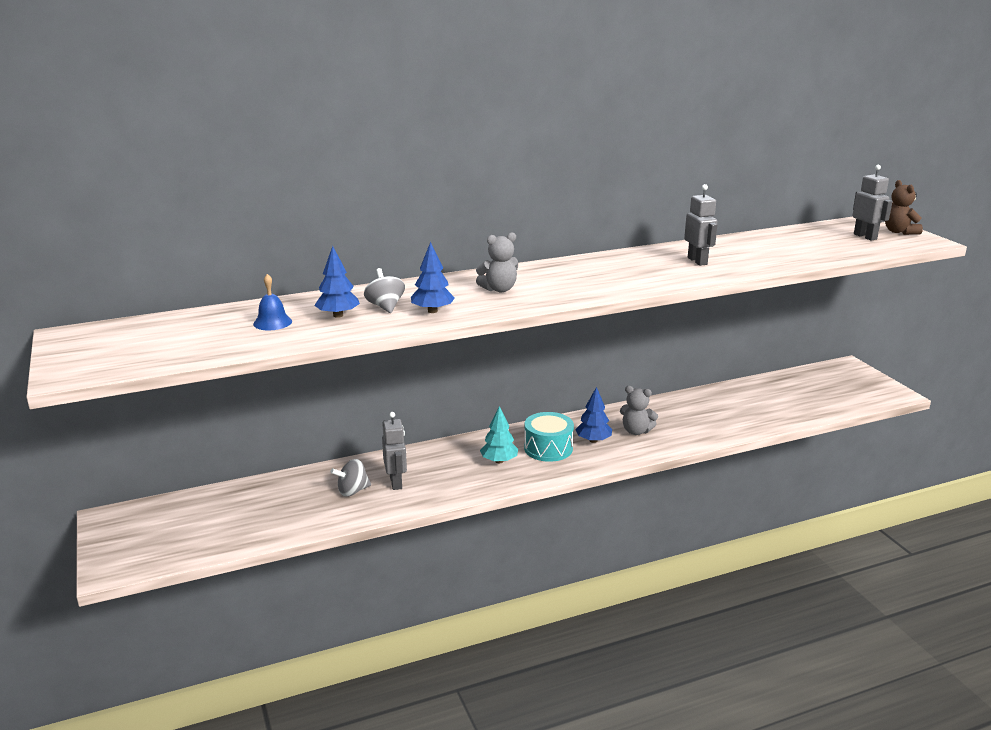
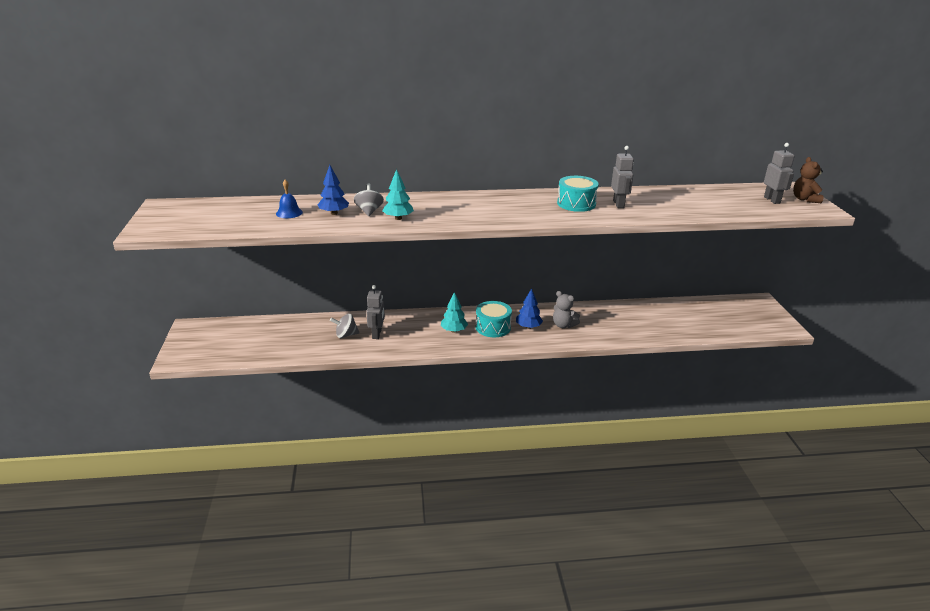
camera: 15 degrees right, 5 degrees up
(432, 311) = (398, 218): blue tree -> turquoise tree
(499, 289) = (455, 208): grey teddy bear -> none
(646, 266) = (576, 204): none -> turquoise drum

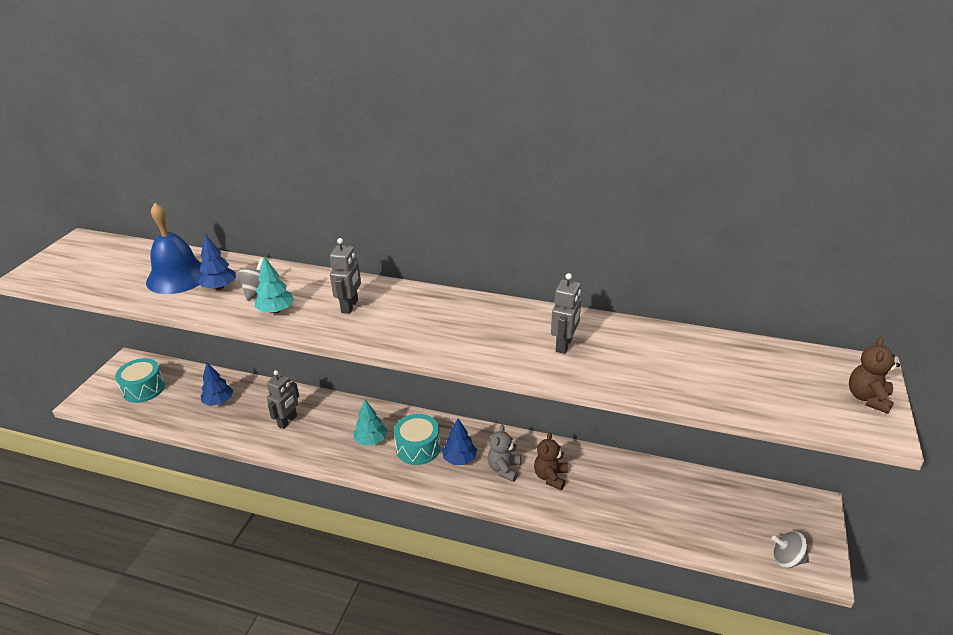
camera: 25 degrees right, 5 degrees up
(289, 213) = (178, 277): blue bell -> blue bell, size x2.00
(305, 334) = (219, 401): none -> blue tree
(346, 335) = (256, 413): grey spinning top -> grey spinning top (787, 559)
(563, 325) = (504, 469): grey teddy bear -> grey teddy bear turned 45 degrees clockwise
(576, 204) = (508, 331): turquoise drum -> turquoise drum (143, 389)
(597, 322) = (550, 477): none -> brown teddy bear
(772, 200) = (808, 387): grey robot -> grey robot (350, 306)

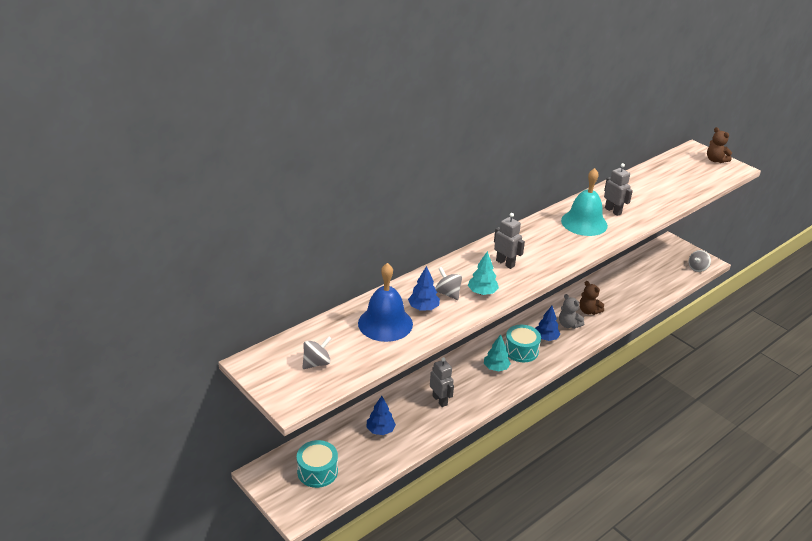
camera: 60 degrees left, 0 degrees up
(93, 266) = (316, 363): none -> grey spinning top
(504, 332) = (584, 223): none -> turquoise bell

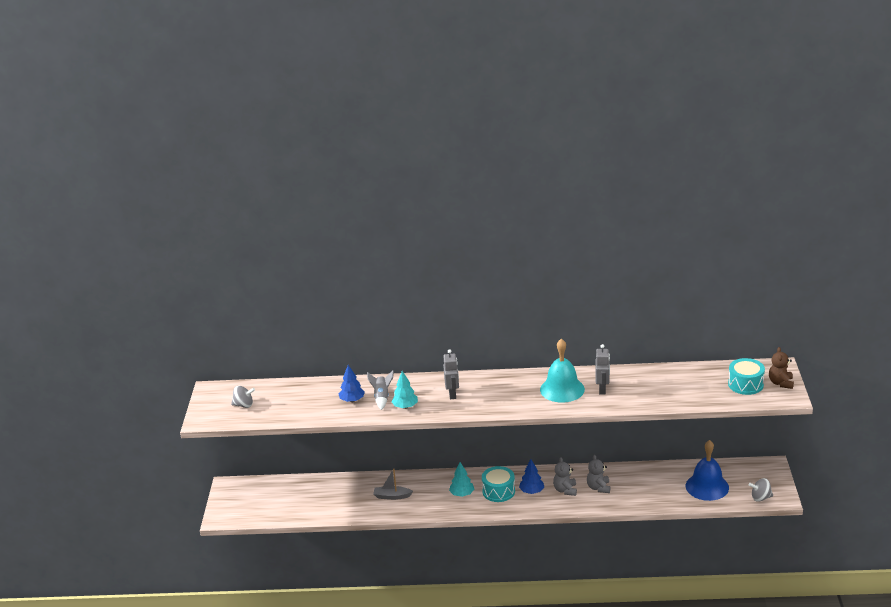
camera: 45 degrees right, 5 degrees down
(317, 471) = (260, 500): turquoise drum -> turquoise drum (745, 384)
(380, 430) = (328, 495): blue tree -> none
(385, 323) = (315, 399): blue bell -> blue bell (707, 486)
(440, 400) = (392, 496): grey robot -> grey boat
(448, 293) = (381, 398): grey spinning top -> grey rocket
(588, 311) = (598, 488): brown teddy bear -> grey teddy bear

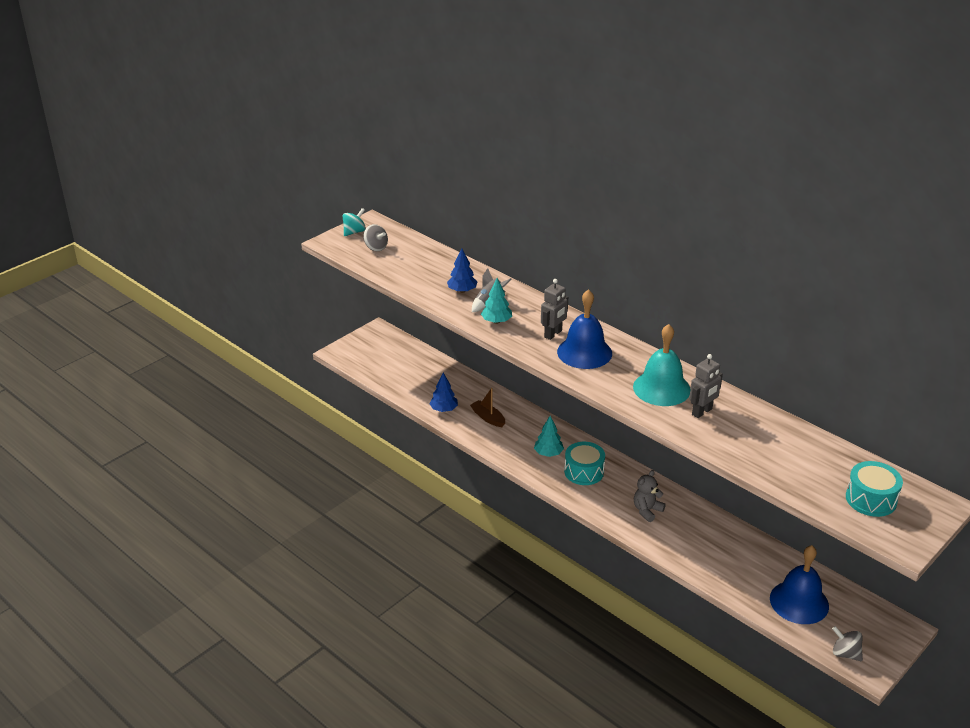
camera: 40 degrees right, 5 degrees up
(209, 403) = (354, 232): none -> turquoise spinning top
(392, 496) = (488, 418): grey boat -> brown boat
(488, 394) = (584, 352): none -> blue bell
(531, 491) = (614, 491): blue tree -> blue tree (444, 409)
(598, 488) = (682, 529): grey teddy bear -> none
(781, 383) = (917, 523): brown teddy bear -> none

